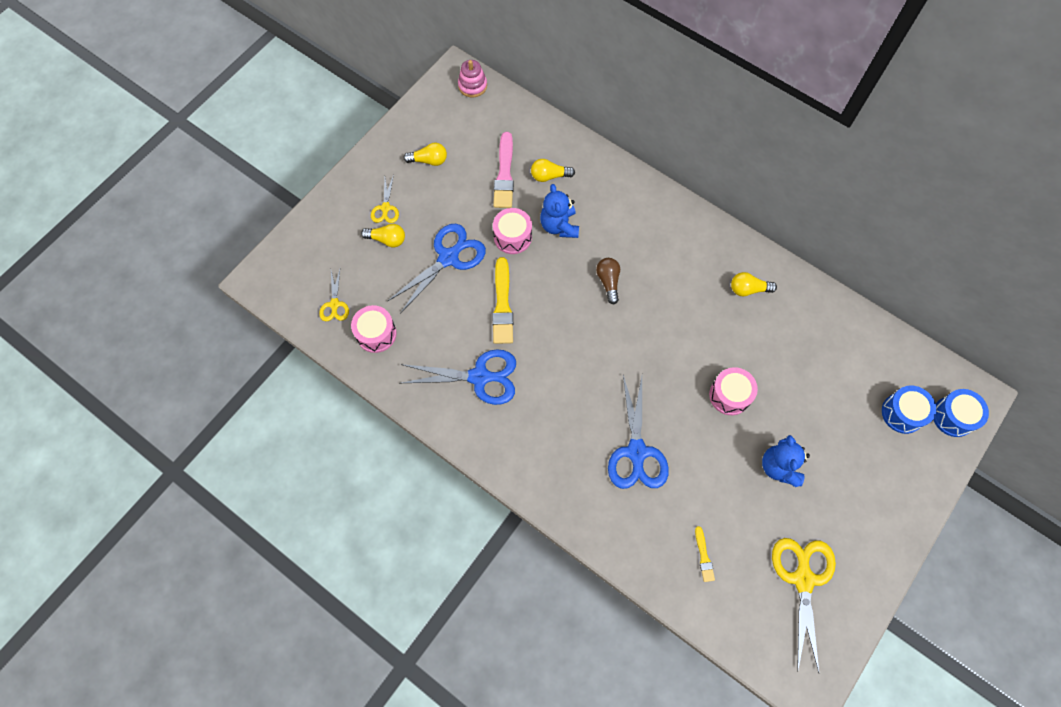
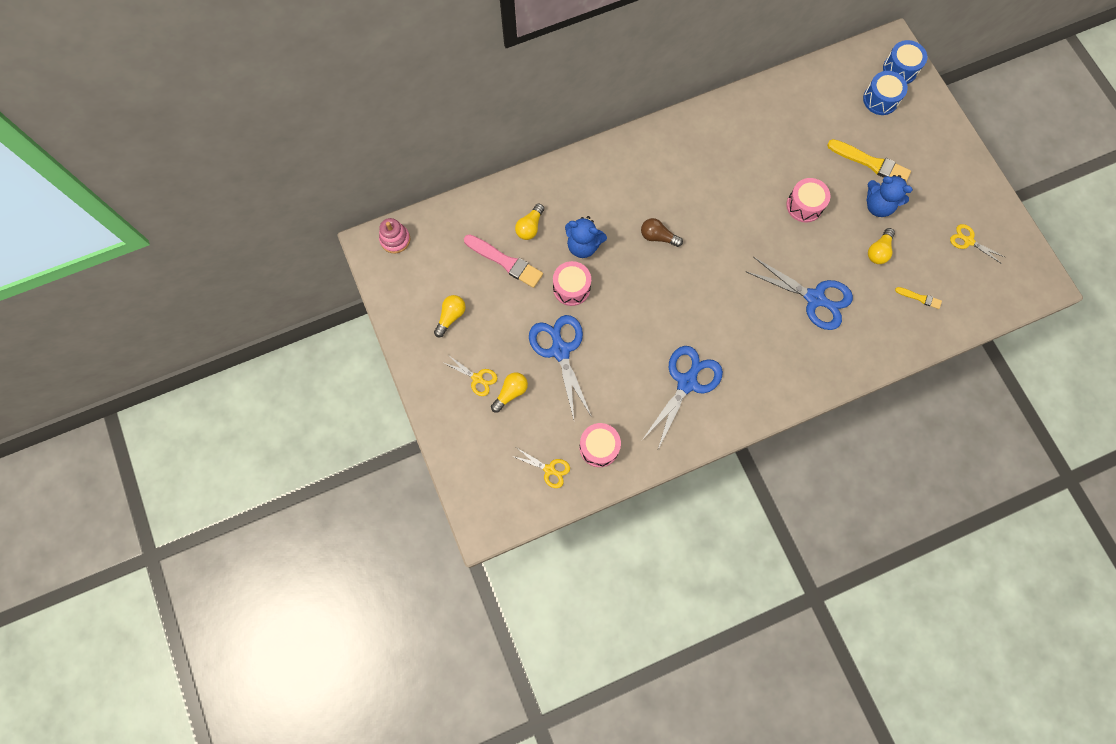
camera: 60 degrees left, 5 degrees up
(502, 304) = (631, 330): yellow brush -> yellow brush (870, 163)
(748, 289) = (724, 140): yellow light bulb -> yellow light bulb (878, 251)
(803, 579) = (968, 241): yellow scissors -> yellow scissors, size x0.53

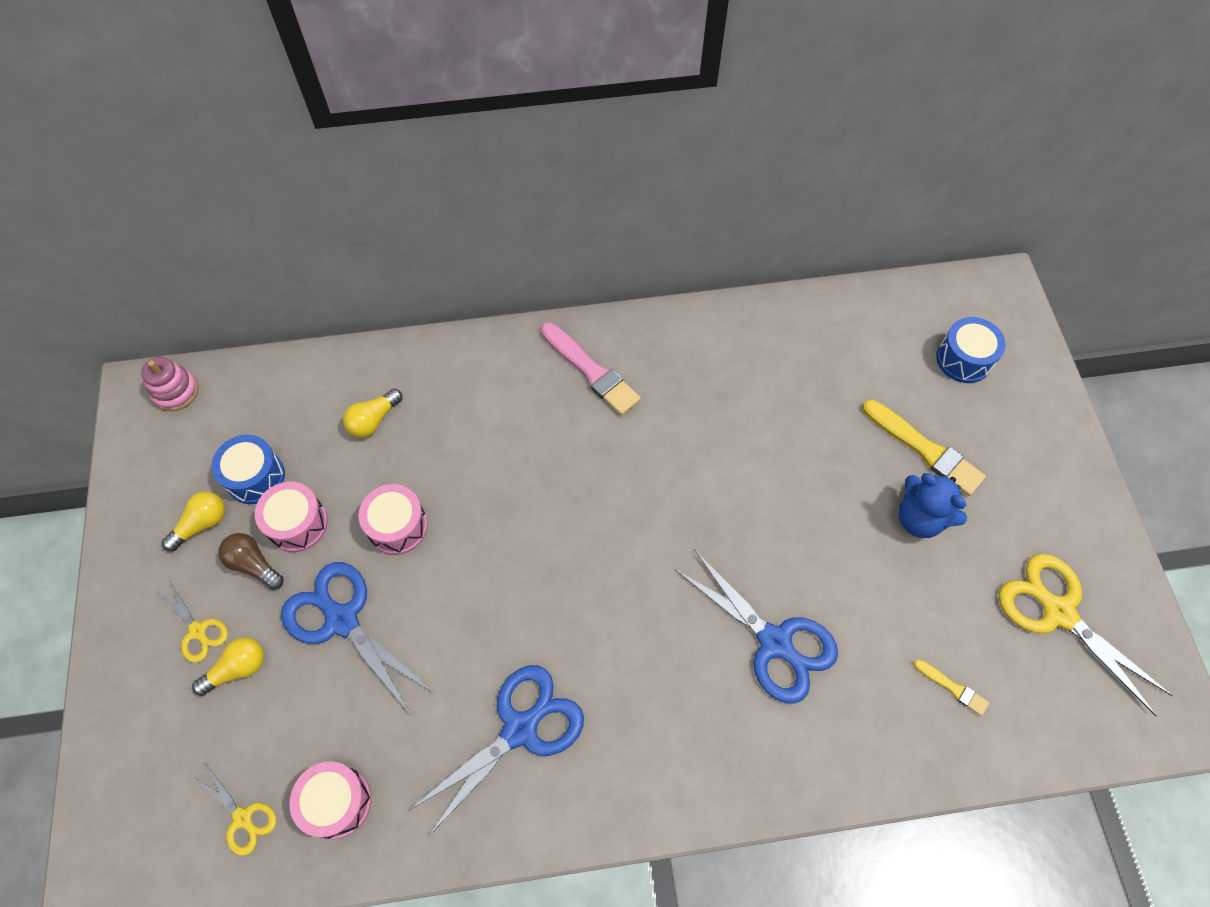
camera: 15 degrees right, 10 degrees down
(505, 262) = (316, 462): pink brush -> pink brush (591, 371)
(560, 350) = (341, 620): blue scissors -> blue scissors turned 45 degrees counterclockwise
(583, 246) = (440, 467): blue teddy bear -> none
(658, 237) = (557, 481): brown light bulb -> brown light bulb (254, 564)
(804, 205) = (800, 489): pink drum -> pink drum (297, 524)
(878, 251) = (902, 591): yellow light bulb -> none
(900, 69) = (1005, 323): blue drum -> blue drum (255, 477)
(968, 241) = (1058, 612): yellow scissors -> yellow scissors, size x1.90

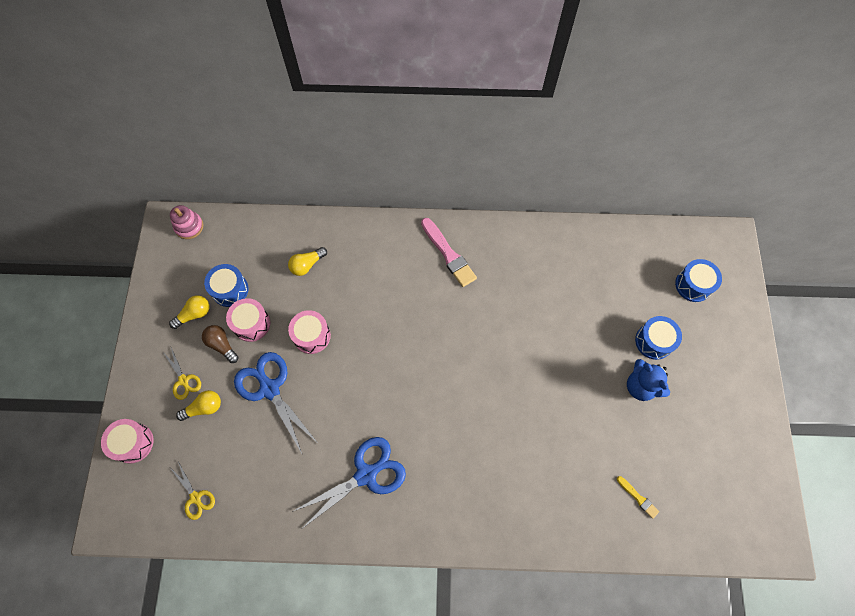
camera: 10 degrees right, 5 degrees up
(337, 802) = (251, 498): pink drum -> pink drum (133, 443)
(775, 643) = (532, 449): blue scissors -> none
(924, 449) = (654, 341): yellow brush -> blue drum
(1058, 612) = (717, 462): yellow scissors -> none

